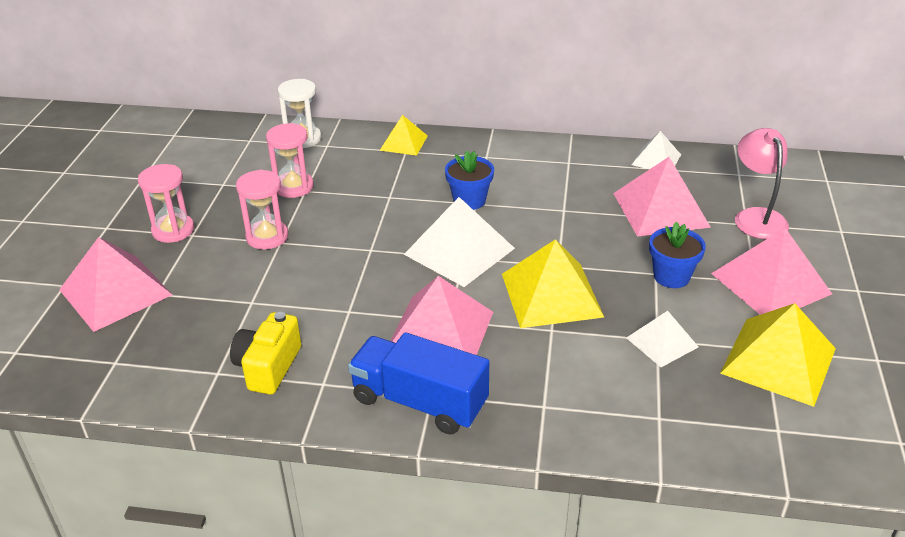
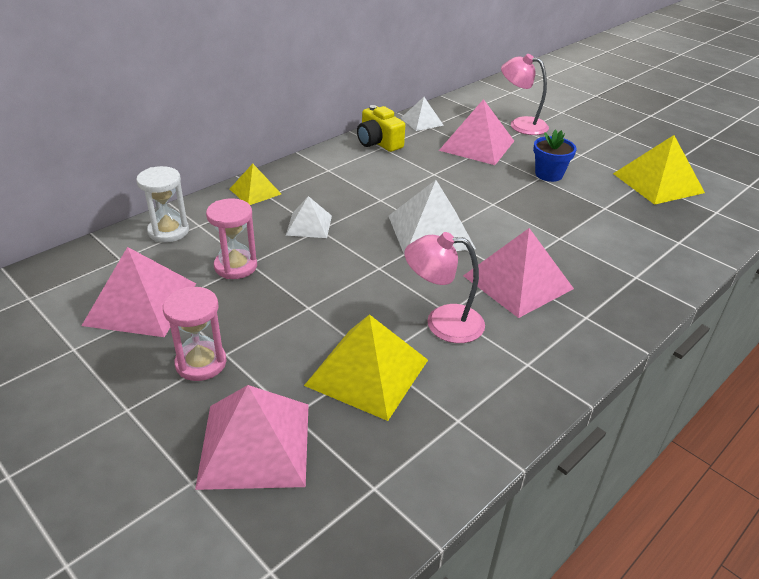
camera: 55 degrees left, 0 degrees up
(267, 237) = (291, 311): pink hourglass -> none
(268, 367) = (479, 385): yellow camera -> yellow camera (378, 142)
(330, 314) = (442, 323): none -> pink lamp
(419, 402) = (590, 326): blue truck -> none
(469, 200) = (374, 200): blue flower pot -> none
(551, 295) = (523, 221): yellow pyramid -> yellow pyramid (367, 372)
(662, 342) = (609, 207): white pyramid -> white pyramid (309, 225)
(770, 283) = (587, 151): pink pyramid -> pink pyramid (140, 303)

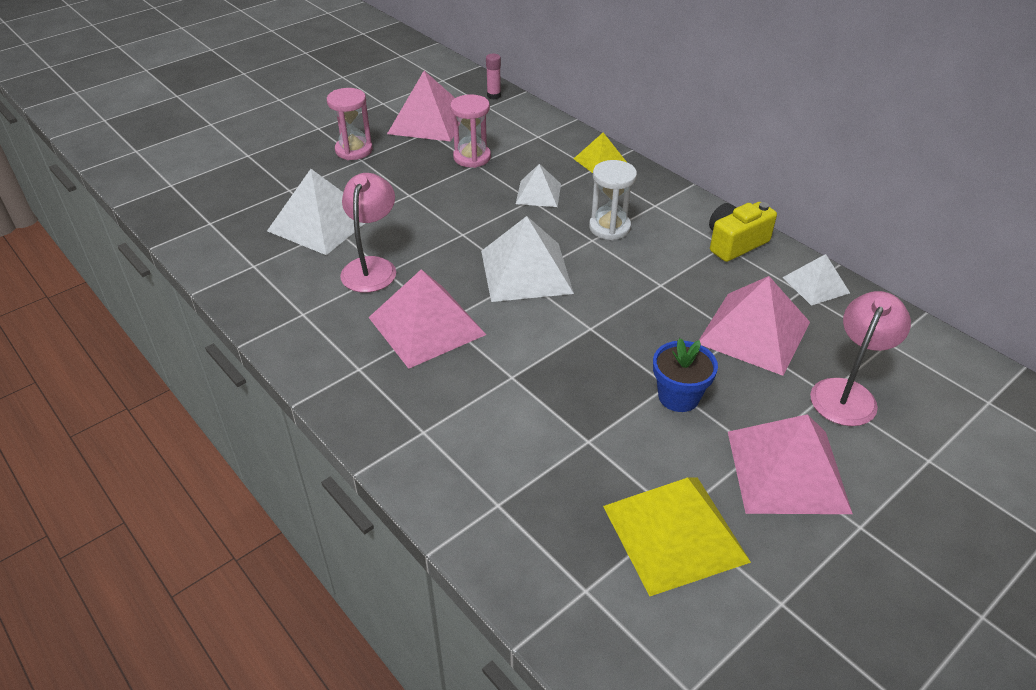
camera: 95 degrees right, 5 degrees up
(94, 255) = (494, 96): none -> pink glue stick
(168, 231) = (527, 123): white hourglass -> white hourglass (609, 227)
(255, 444) = (268, 175): pink pyramid -> pink pyramid (787, 471)
(367, 372) = (321, 223): yellow pyramid -> white pyramid

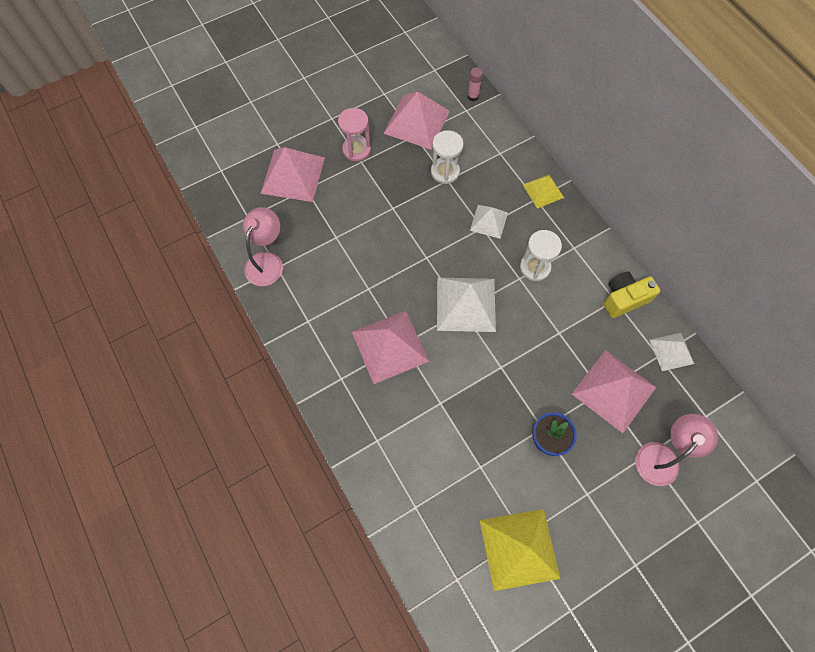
camera: 10 degrees right, 25 degrees up
(321, 223) = (326, 229): white pyramid -> none
(372, 267) = (358, 282): pink lamp -> pink lamp (267, 261)
(472, 157) = (445, 172): pink hourglass -> white hourglass
(787, 471) = (602, 514): pink pyramid -> pink pyramid (293, 175)

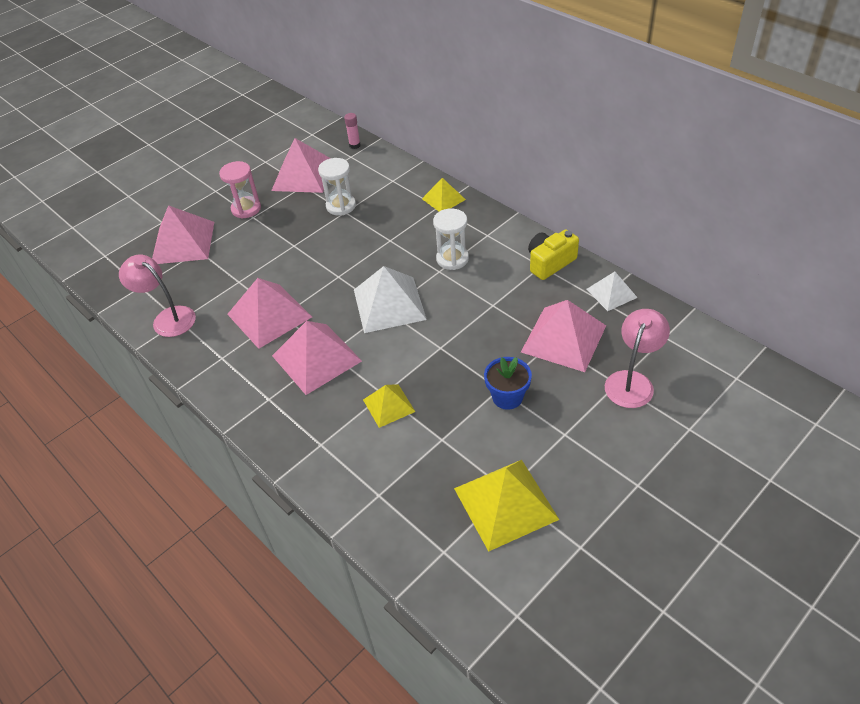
camera: 10 degrees left, 20 degrees down
(267, 261) = (168, 318): pink lamp -> pink lamp turned 60 degrees counterclockwise
(357, 285) = (269, 315): none -> pink pyramid
(442, 417) = (388, 405): none -> yellow pyramid
(489, 221) = (395, 234): white pyramid -> none

